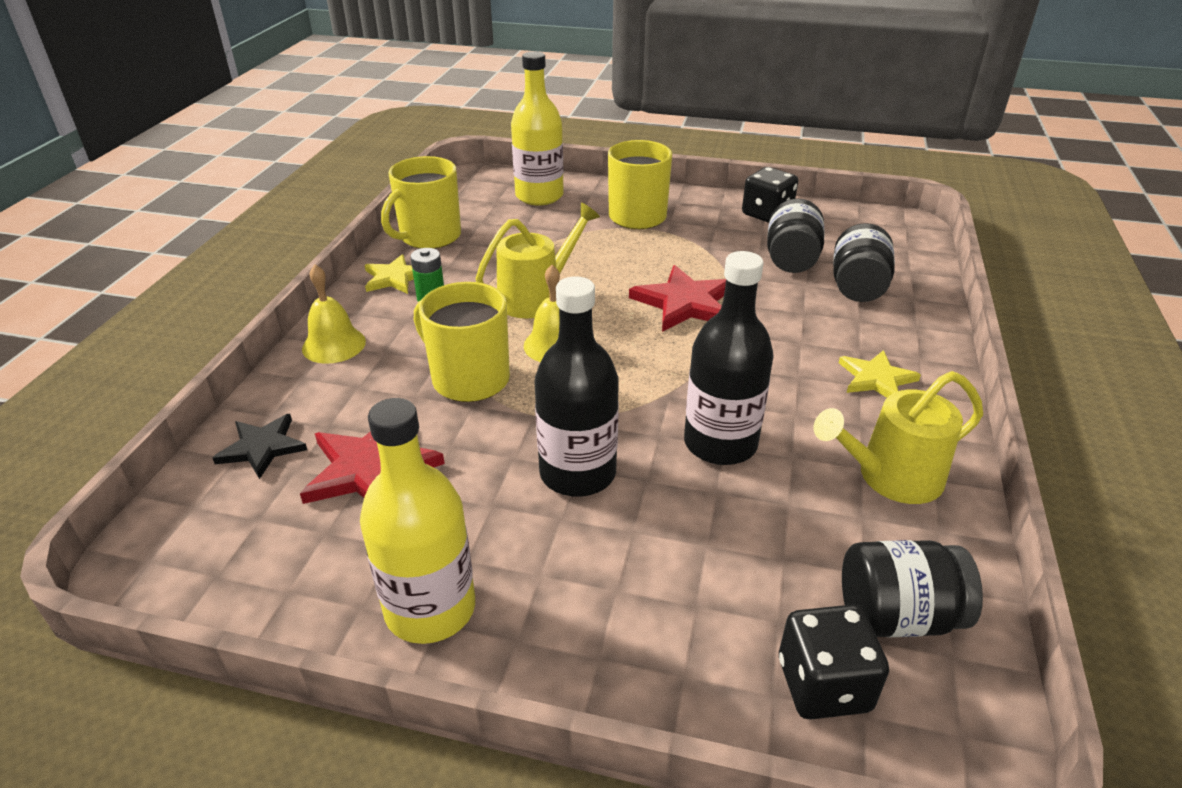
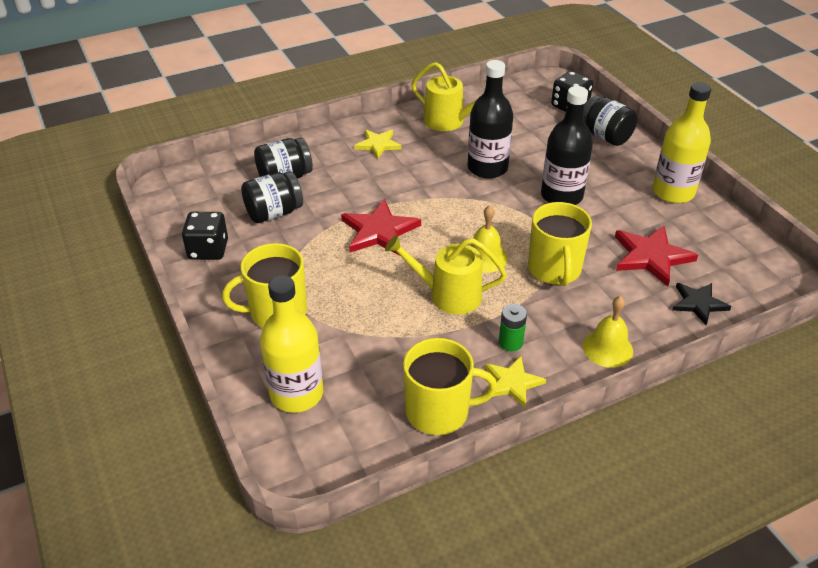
camera: 130 degrees left, 5 degrees up
(897, 616) = (521, 101): black jar -> black jar (605, 136)

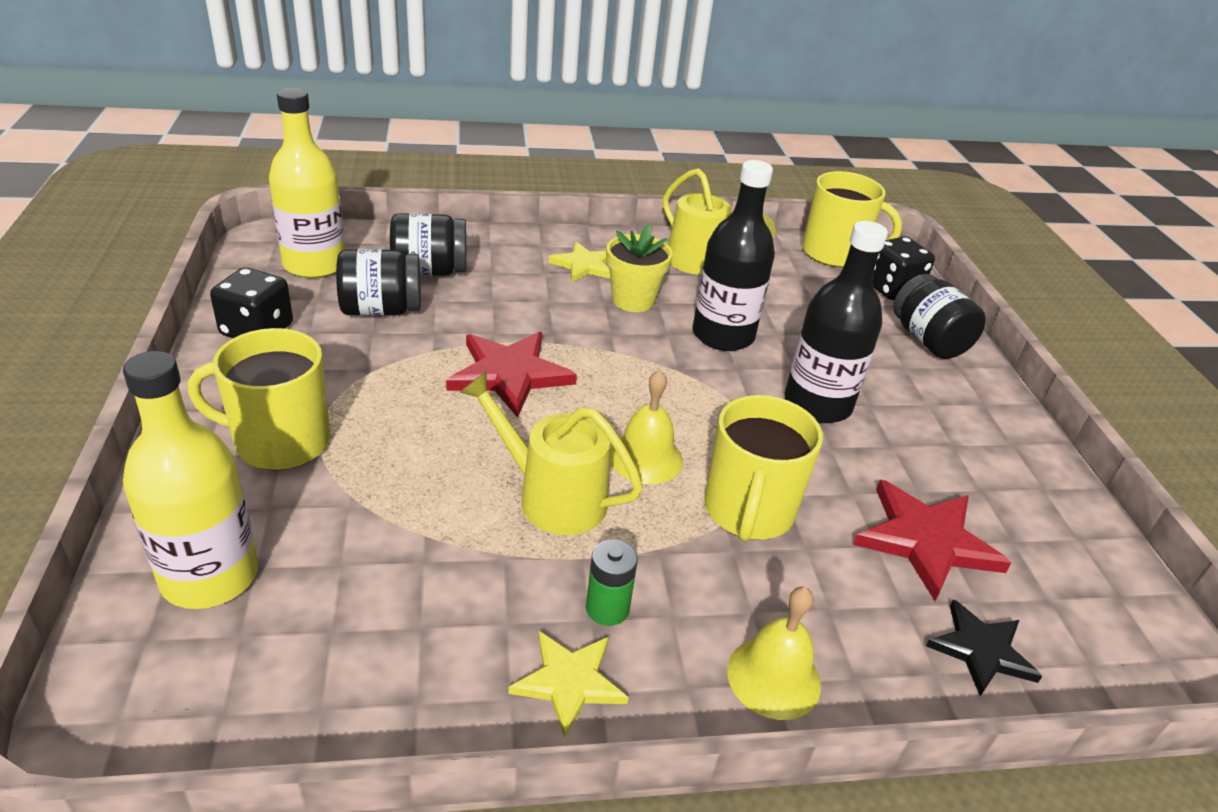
camera: 15 degrees right, 5 degrees down
(422, 160) = (633, 300): none -> yellow flower pot
(439, 411) = (411, 690): yellow mug -> yellow mug (835, 253)
(673, 192) = (1007, 450): yellow bottle -> yellow bottle (314, 265)

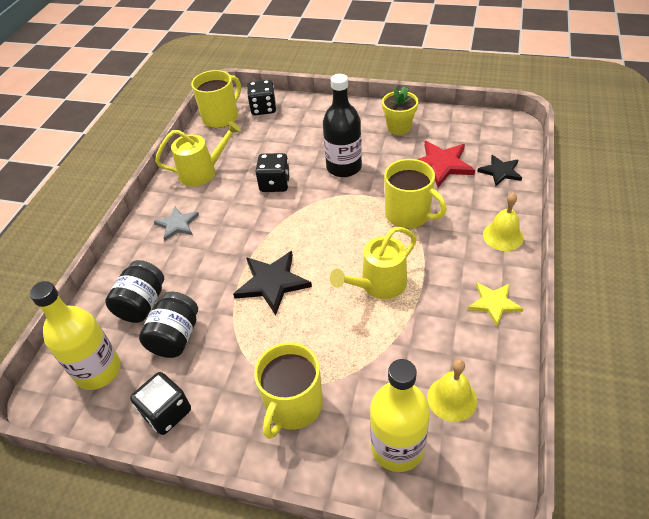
camera: 60 degrees left, 10 degrees up
(510, 374) = (272, 283): red star -> black star
(584, 265) = (177, 224): yellow star -> grey star
(607, 608) = (456, 280): green battery -> none
(633, 300) = (225, 211): yellow flower pot -> yellow flower pot (399, 127)
(645, 458) = (361, 241): yellow bell -> yellow bell (452, 398)
(723, 335) = (275, 184): black bottle -> black dice
(928, 341) = (311, 113): black jar -> none

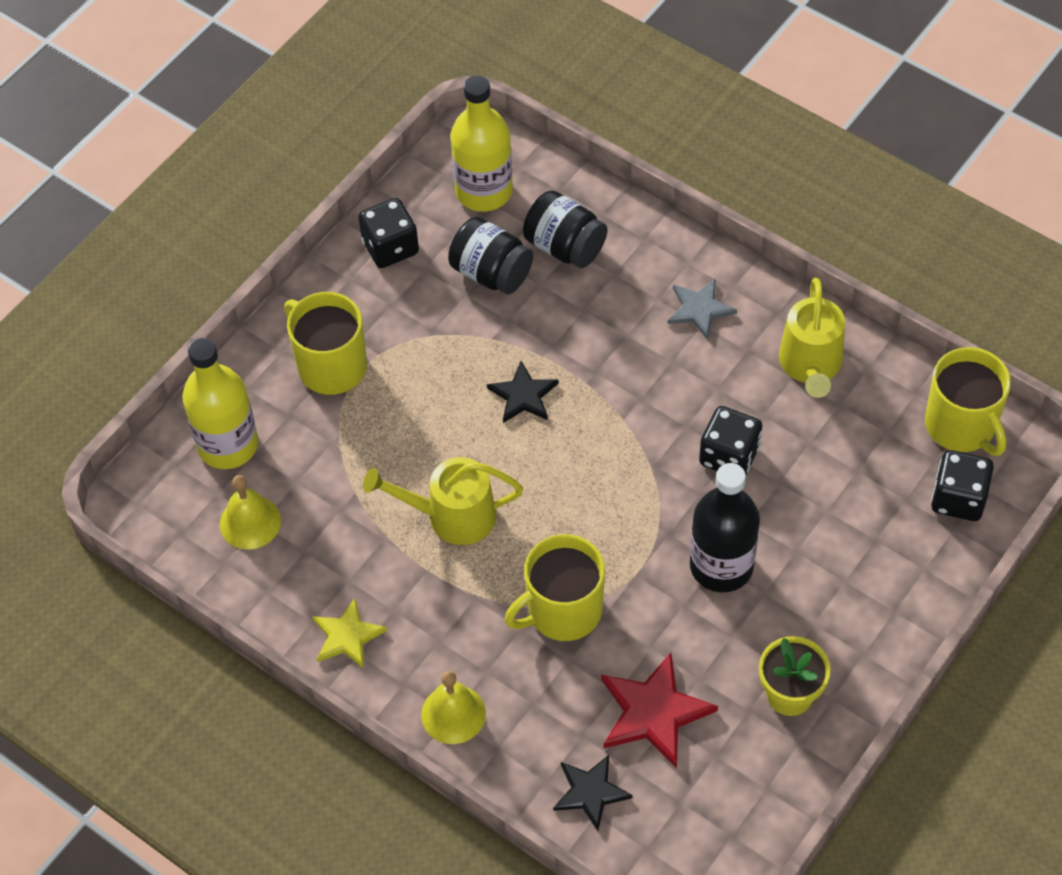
camera: 110 degrees right, 10 degrees up
(272, 283) = (523, 395): black star -> black star, size x0.65
(378, 285) = (451, 516): yellow watering can -> yellow watering can turned 75 degrees counterclockwise

